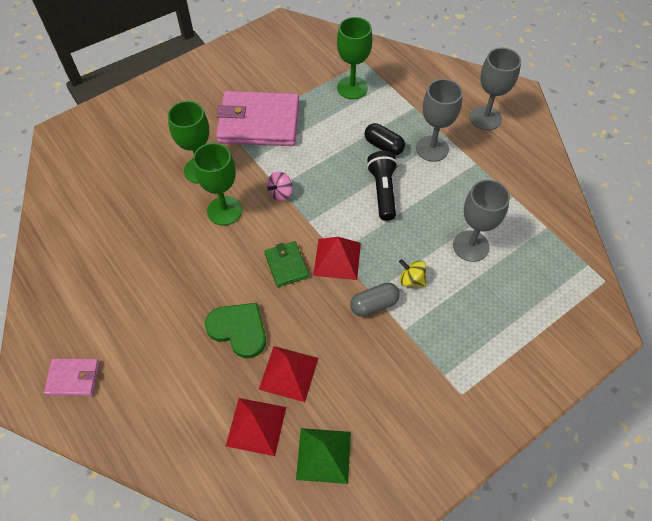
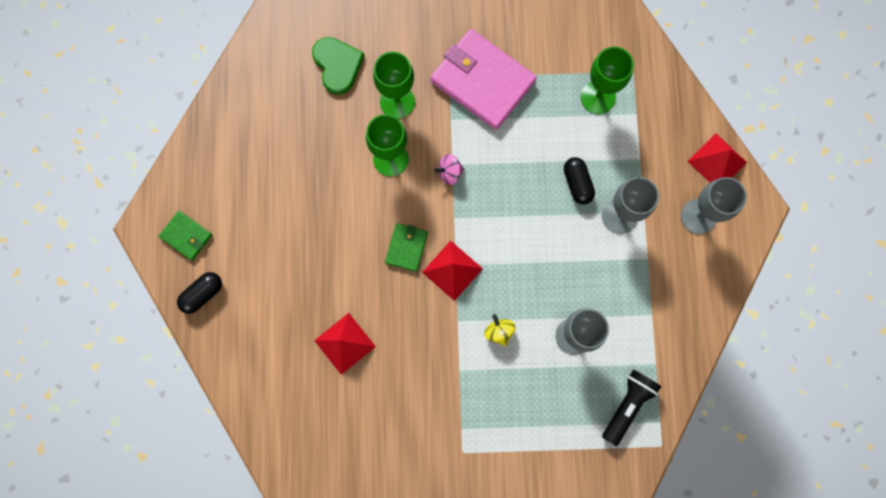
camera: 35 degrees right, 20 degrees up
(73, 378) = (186, 236): pink wallet -> green wallet
(121, 419) = (202, 294): none -> black capsule
(238, 329) = (331, 280): green heart -> green heart (337, 65)
(256, 426) = (293, 368): red pyramid -> red pyramid (717, 161)
(324, 455) = (327, 424): green pyramid -> none
(374, 304) = (451, 332): grey capsule -> none
(383, 191) = (540, 231): black flashlight -> black flashlight (627, 405)

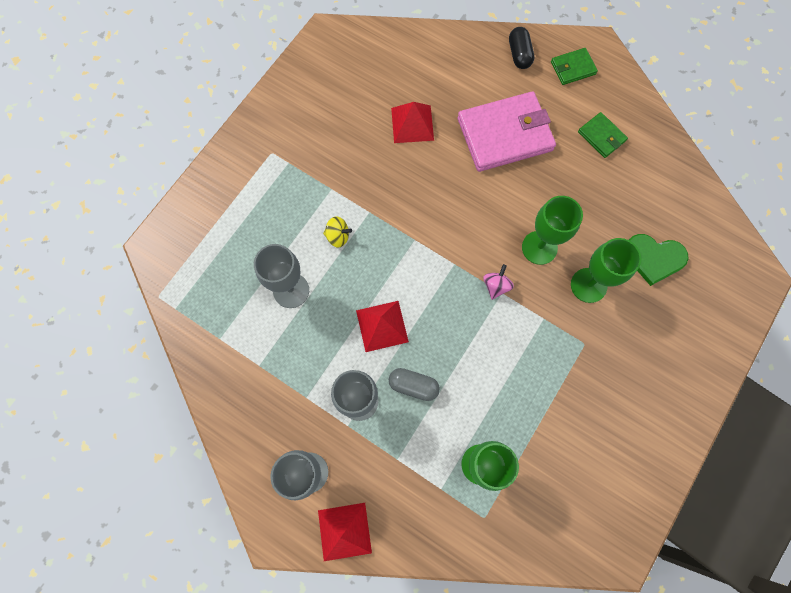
camera: 125 degrees right, 5 degrees down
(406, 248) = (455, 212): green wallet -> green wallet (601, 136)
(452, 270) = (412, 234): red pyramid -> red pyramid (382, 326)
(482, 81) = (562, 370): pink wallet -> pink wallet (505, 135)
(577, 183) = (413, 385): black capsule -> grey capsule
(627, 405) = (207, 293): black flashlight -> none

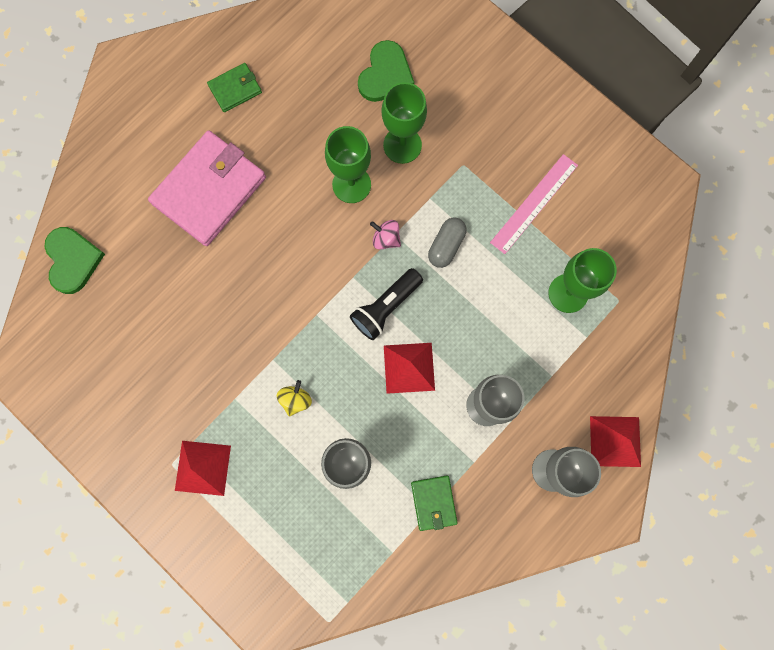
camera: 80 degrees left, 5 degrees up
(412, 124) = (171, 291): red pyramid -> red pyramid (202, 468)
(413, 385) = (479, 345): grey capsule -> grey capsule (446, 246)
(422, 49) = (72, 260): none -> green heart
(433, 296) = (386, 307): none -> black flashlight
(505, 135) = (209, 190): pink wallet -> pink wallet turned 45 degrees clockwise
(519, 54) = (109, 152): black capsule -> none
(563, 418) = (534, 203): none -> pink ruler
(573, 68) = (142, 97): green wallet -> green wallet (433, 502)

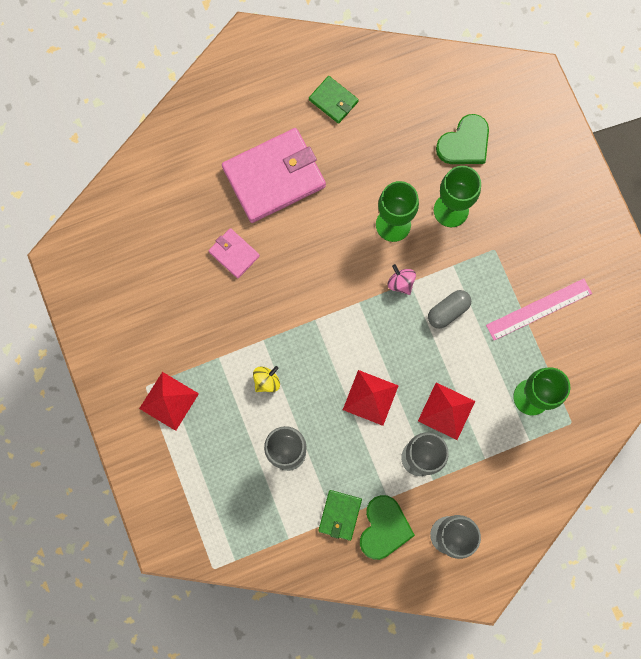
camera: 25 degrees right, 0 degrees up
(72, 260) = (139, 186): green heart -> green heart (384, 528)
(203, 285) = (234, 254): none -> pink wallet
(235, 89) = (333, 101): green wallet -> green wallet turned 45 degrees clockwise
(386, 307) = (374, 339): black flashlight -> none
(615, 441) = (512, 536): red pyramid -> red pyramid (446, 411)

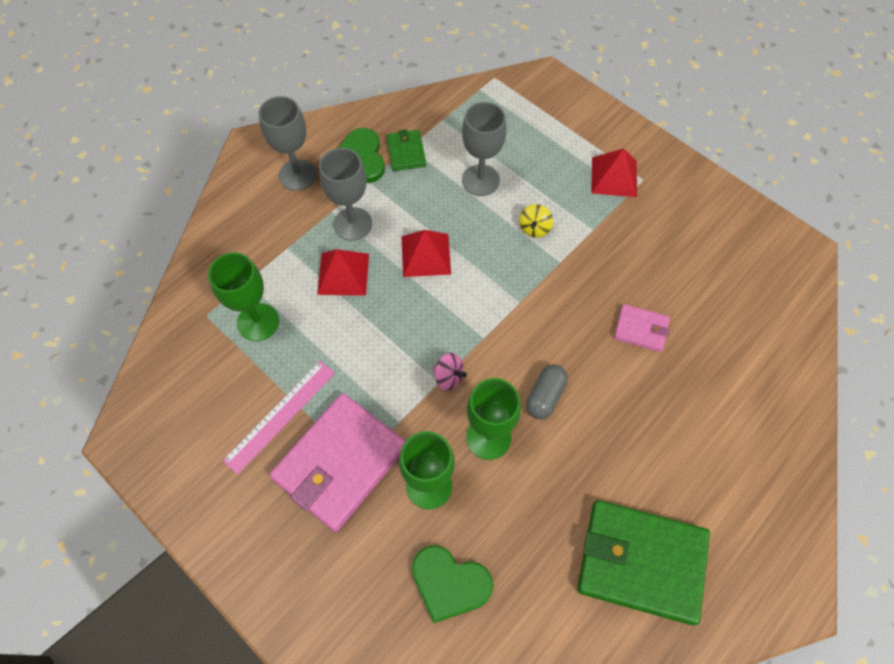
camera: 155 degrees right, 15 degrees down
(274, 177) = (651, 430): pink wallet -> pink wallet (340, 463)
(333, 101) = (641, 561): green wallet -> green wallet, size x2.08
(448, 311) = (383, 369): grey capsule -> grey capsule (545, 396)
(464, 143) = (449, 583): green heart -> green heart turned 90 degrees counterclockwise

